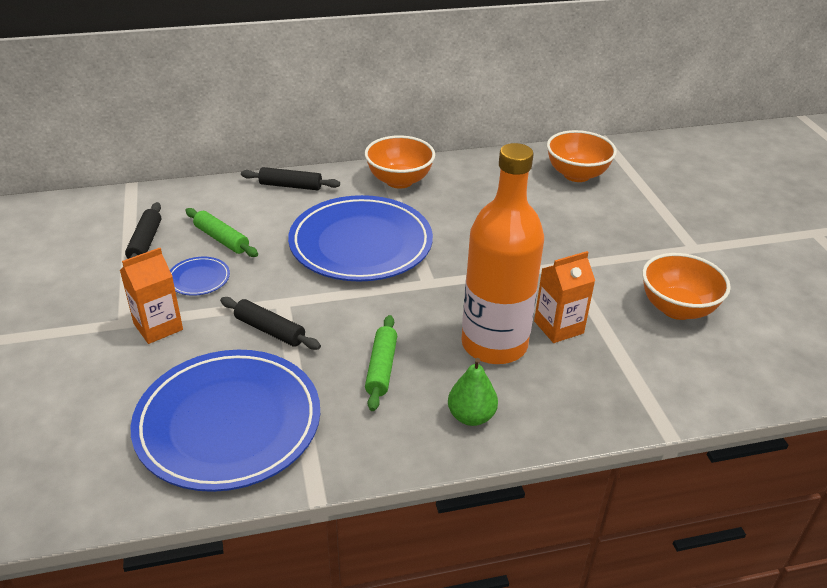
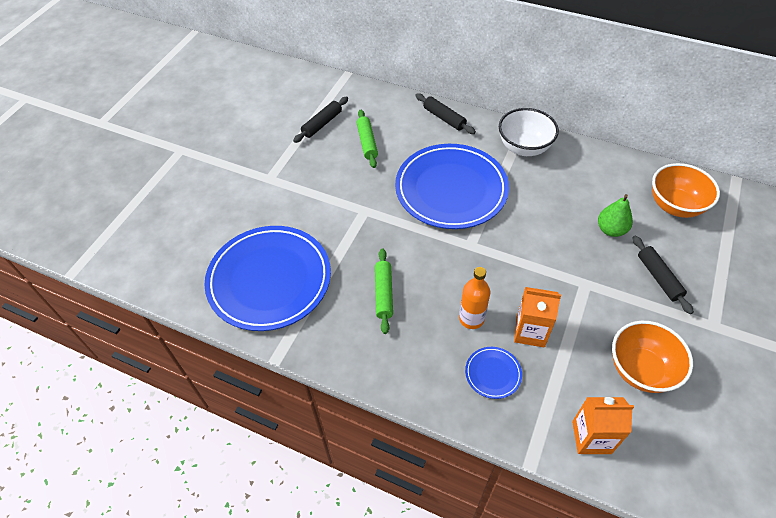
camera: 40 degrees right, 15 degrees up
(158, 327) = (283, 191): orange carton -> orange carton (591, 437)
(199, 279) = (331, 167): blue plate -> blue plate (493, 373)
(270, 330) = (341, 228): black rolling pin -> black rolling pin (658, 277)
(381, 368) = (383, 293): green rolling pin -> green rolling pin turned 45 degrees counterclockwise
(399, 181) = (524, 147): orange bowl -> white bowl
(471, 416) = (408, 362): green pear -> green pear (611, 230)
(494, 344) = (471, 318): orange bottle -> orange bottle, size x0.48

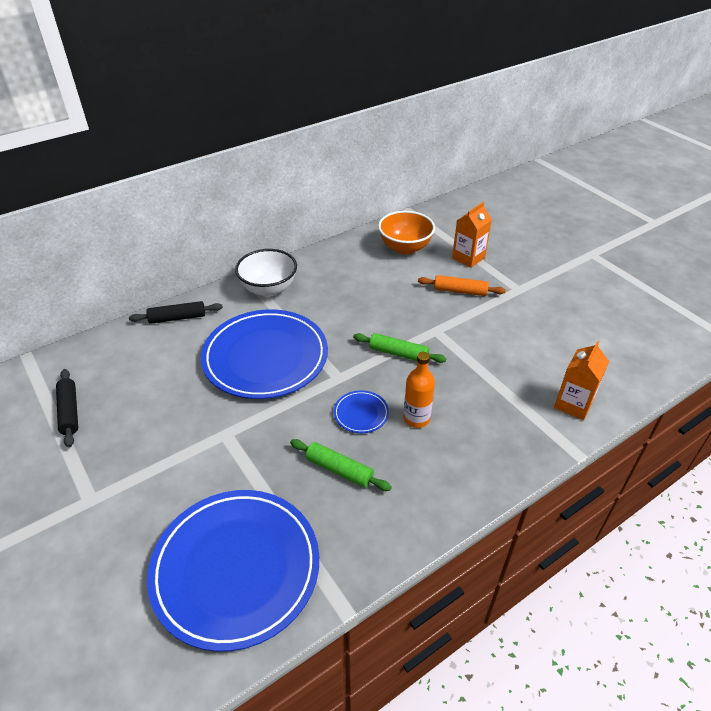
camera: 60 degrees left, 10 degrees down
(367, 142) = (140, 387): green rolling pin -> green rolling pin (398, 353)
(493, 373) = (481, 433): blue plate -> blue plate (361, 413)
(530, 331) = (456, 387): orange carton -> orange carton (468, 258)
(611, 230) = (397, 289): green pear -> none
(641, 370) = (531, 345): orange bowl -> none
(658, 277) = (460, 291): black rolling pin -> orange rolling pin

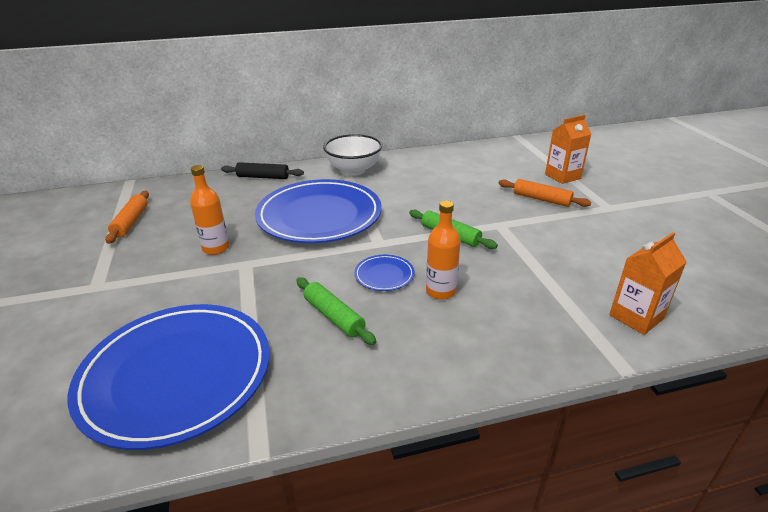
camera: 20 degrees right, 10 degrees down
(69, 411) = (131, 222): black rolling pin -> orange rolling pin
(184, 422) = (216, 248): none -> orange bottle
(405, 248) = (499, 161): orange bowl -> none

